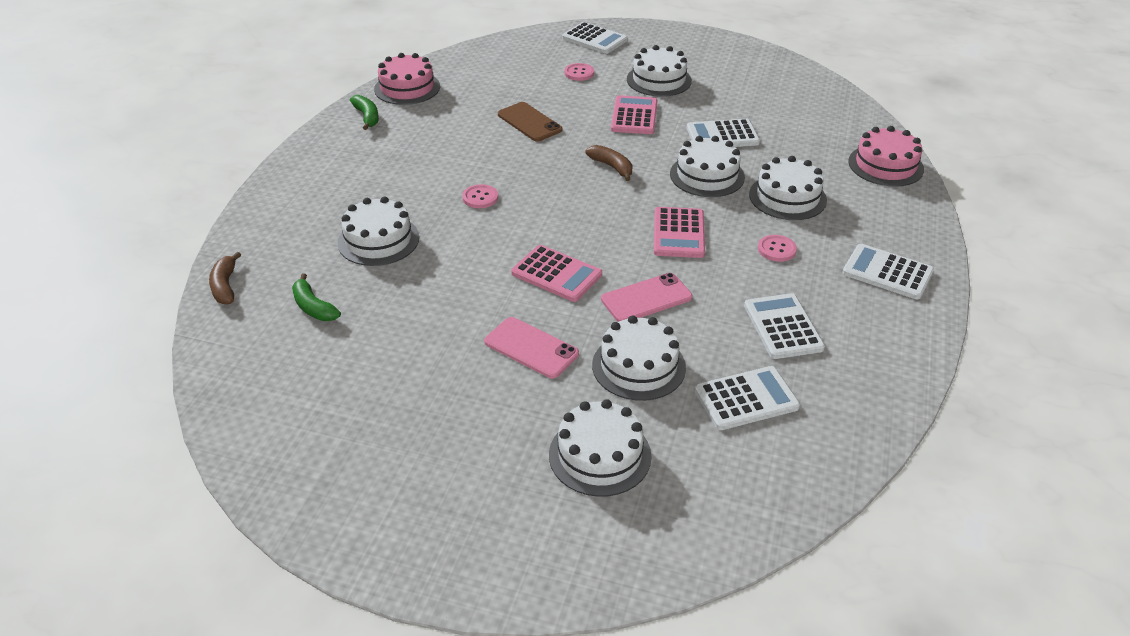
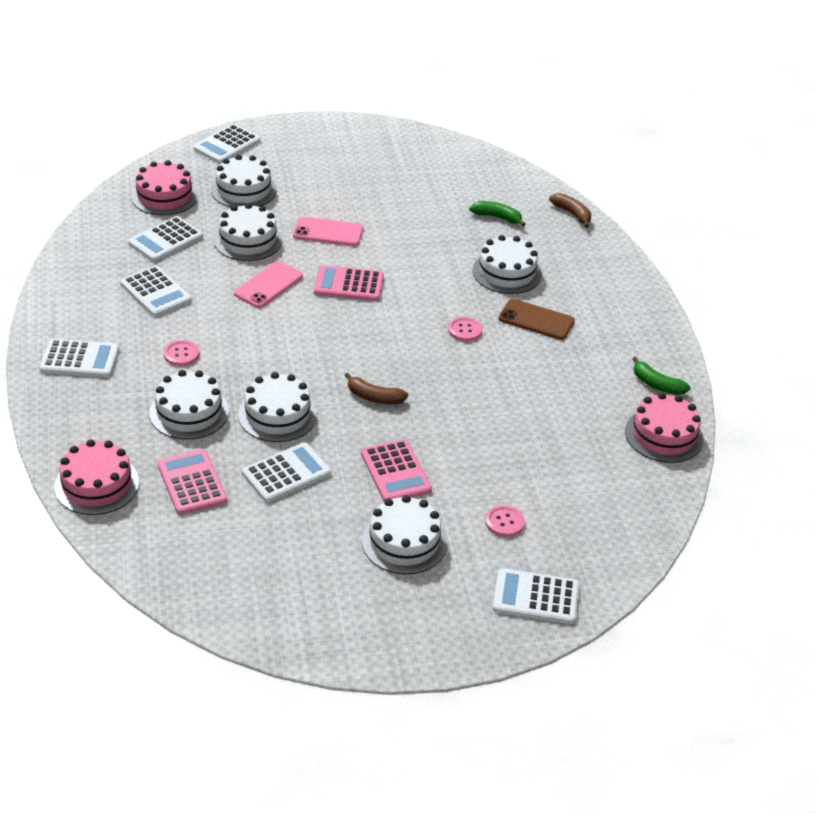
camera: 150 degrees right, 0 degrees up
(529, 122) = (496, 428): brown phone -> brown phone (536, 320)
(575, 567) = (227, 145): none -> white calculator
(679, 233) = (272, 345): pink calculator -> pink calculator (192, 483)
(722, 481) = (164, 196): none -> pink cake

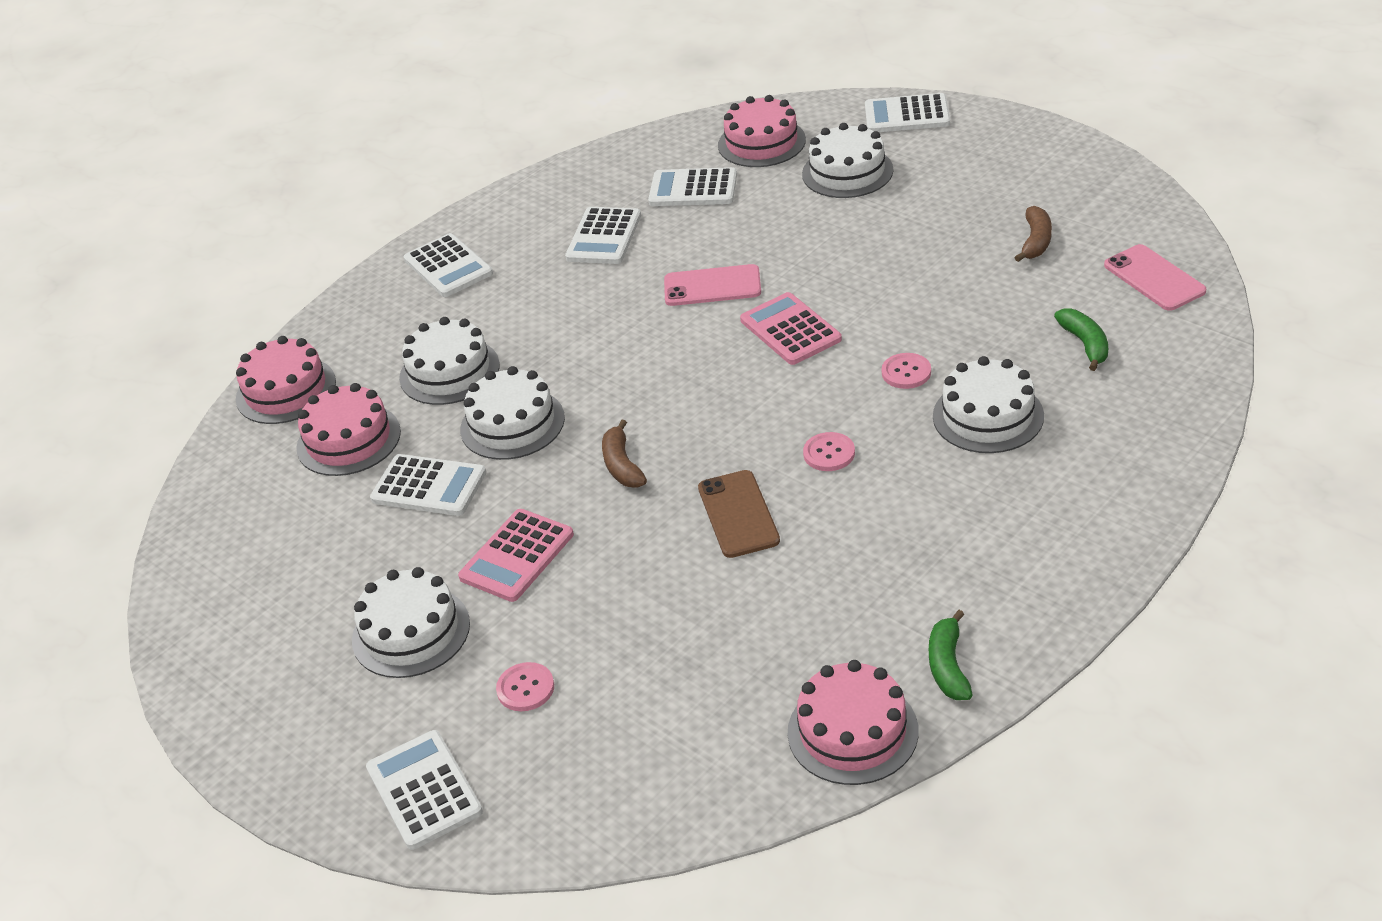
camera: 60 degrees right, 0 degrees up
(181, 354) = (530, 311): pink button -> pink button (906, 372)
(192, 483) = (348, 440): pink calculator -> pink cake
(248, 240) = (767, 228): white cake -> none
(328, 232) = (860, 261): pink phone -> pink phone (1154, 278)
(536, 320) = (929, 492): brown phone -> brown phone (738, 514)
(572, 214) = (1195, 391): brown banana -> brown banana (1036, 241)

